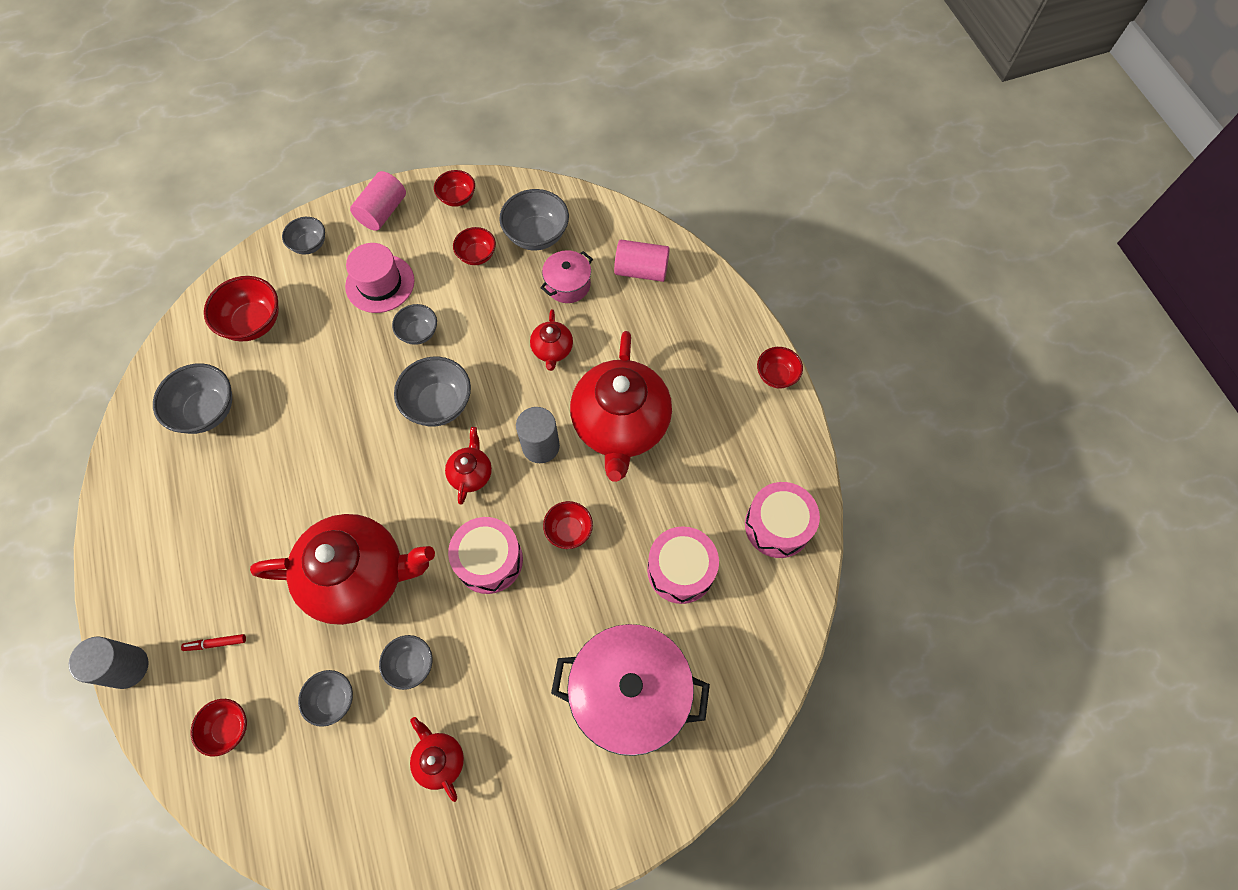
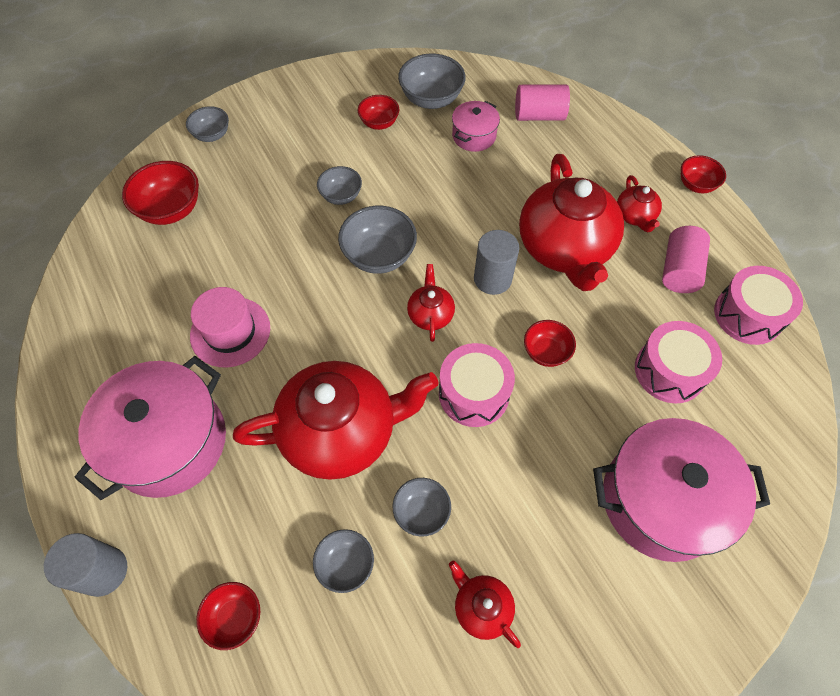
camera: 10 degrees left, 5 degrees down
(205, 559) = (169, 442): none -> pink pot
(207, 411) = (140, 297): grey bowl -> none
(216, 643) = (200, 527): red marker -> none
(380, 283) = (291, 159): pink hat -> pink hat (230, 332)
(383, 211) = (277, 98): pink cylinder -> pink cylinder (679, 270)
(457, 198) = (346, 79): red bowl -> none
(552, 350) = (477, 193): red teapot -> red teapot (635, 216)

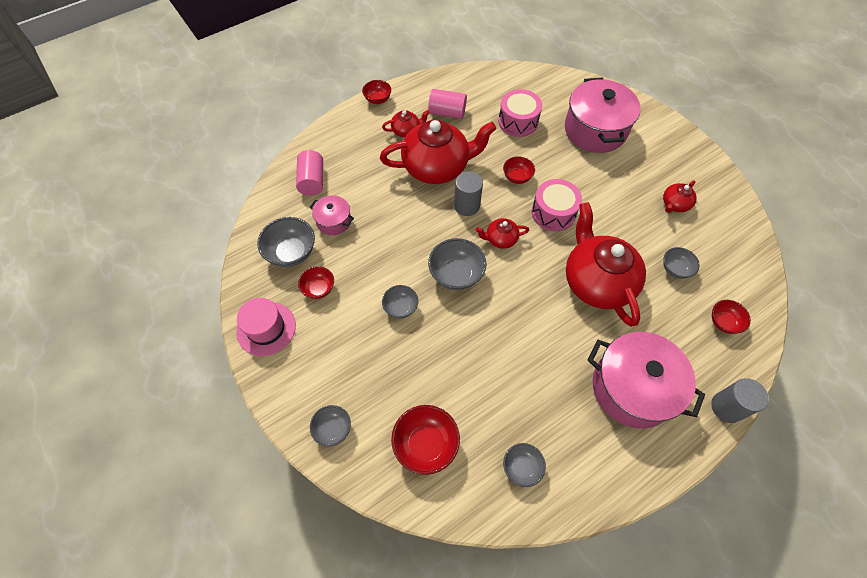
camera: 95 degrees left, 0 degrees up
(230, 332) = (538, 366): pink hat -> pink hat (266, 328)
(421, 512) = (634, 234): grey bowl -> grey bowl (521, 467)
(748, 315) = (474, 86): pink drum -> none

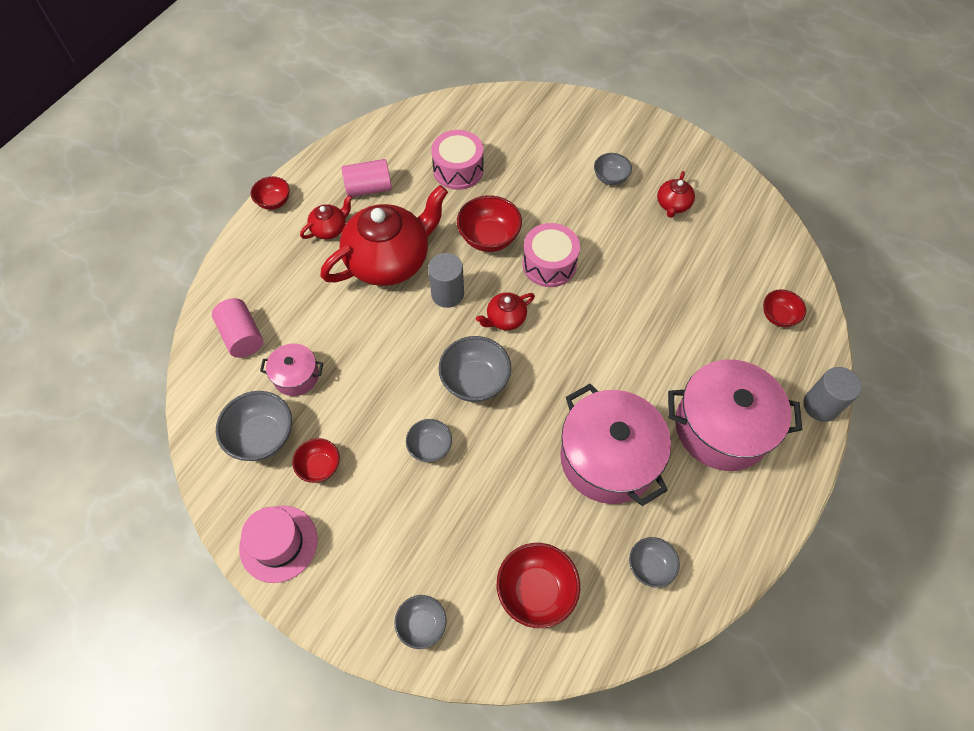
camera: 25 degrees left, 0 degrees up
(517, 177) = (489, 238): red bowl -> red bowl, size x1.62
(595, 130) = (550, 149): pink pot -> pink pot (608, 458)
(597, 282) = (632, 325): red teapot -> none
(675, 269) = (705, 278): grey bowl -> grey bowl (610, 178)

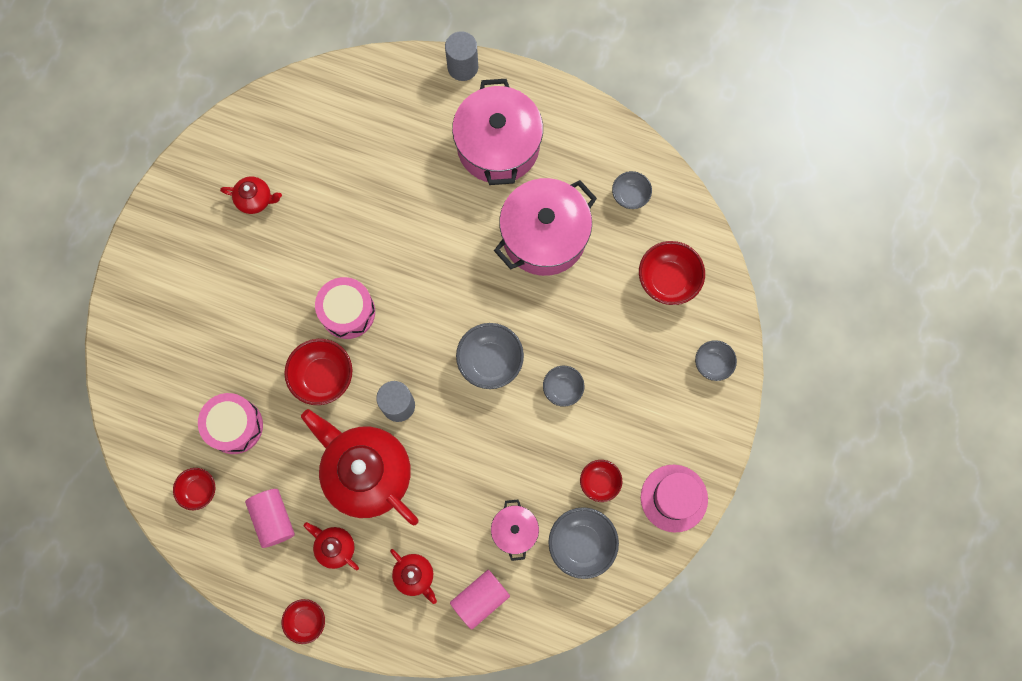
camera: 100 degrees left, 15 degrees up
(505, 318) = (418, 344): red teapot -> red teapot (414, 575)
(610, 178) = (226, 264): grey bowl -> none
(778, 316) = (376, 100): red bowl -> red bowl (199, 490)

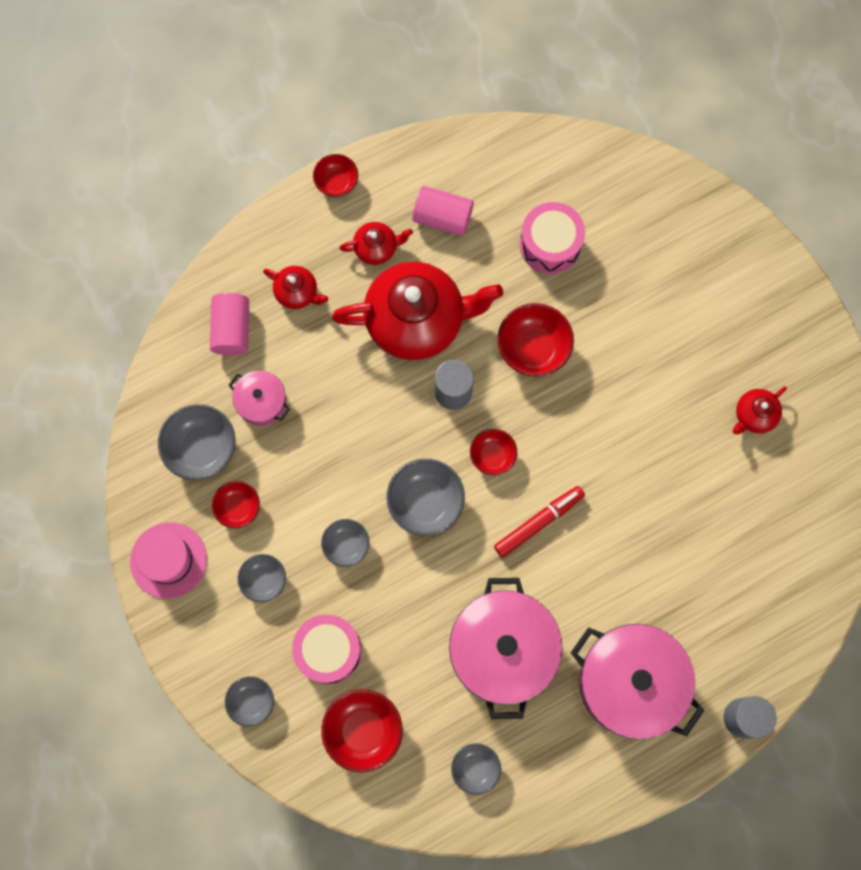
camera: 130 degrees right, 0 degrees up
(199, 490) = (518, 177): red bowl -> red bowl (492, 456)
(347, 312) = (576, 414): pink drum -> pink drum (328, 650)
(414, 575) = (297, 292): red teapot -> red teapot turned 150 degrees counterclockwise
(442, 278) = (538, 522): none -> red marker
(631, 423) = (264, 580): none -> grey bowl

